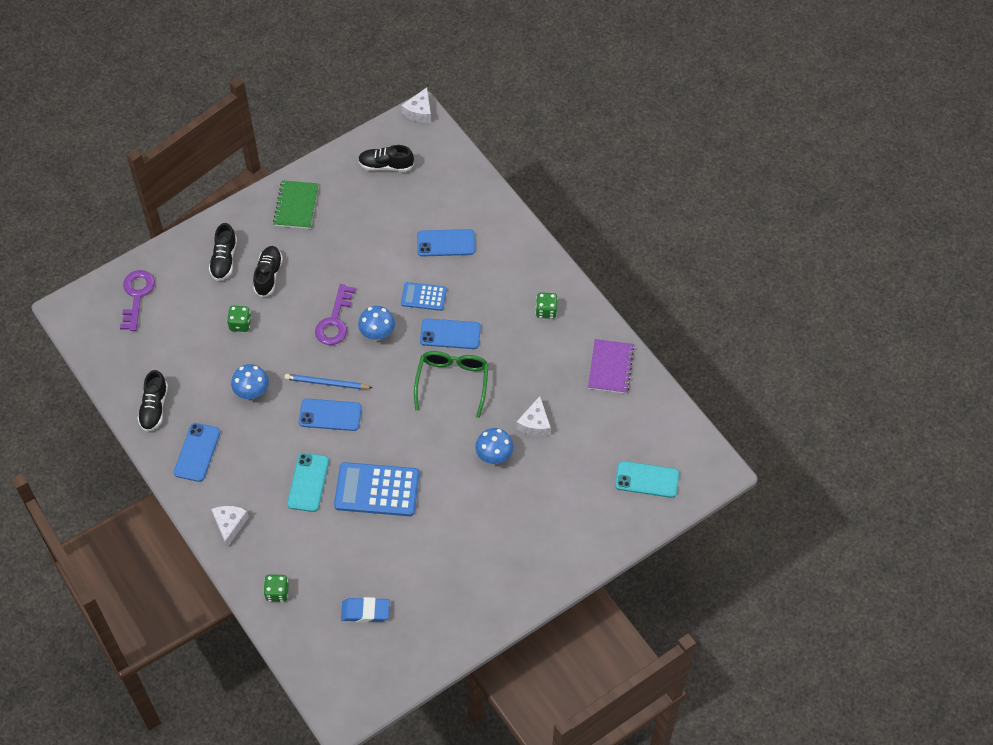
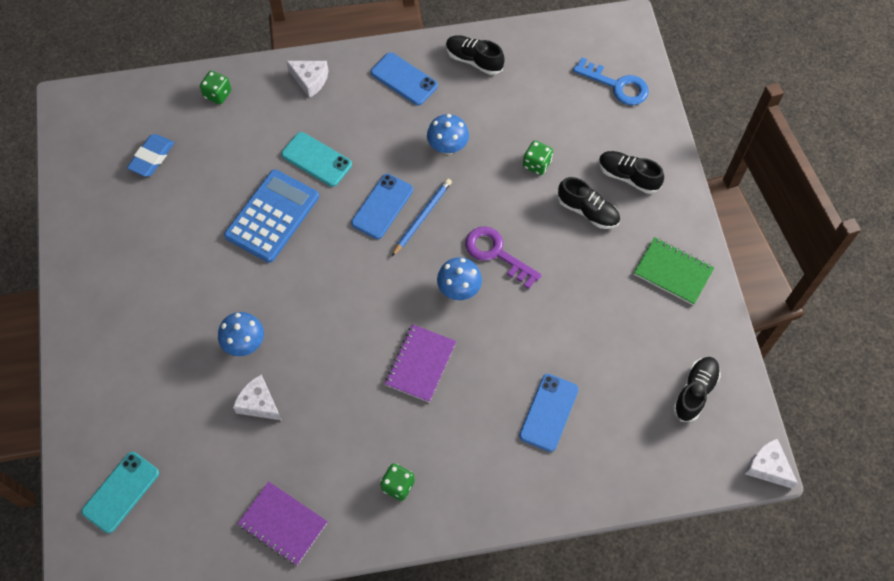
camera: 115 degrees right, 5 degrees up
(137, 296) = (616, 85): purple key -> blue key
(423, 296) = (484, 356): blue calculator -> none
(450, 334) = (420, 364): blue phone -> purple notebook
(452, 382) = (357, 339): green glasses -> none

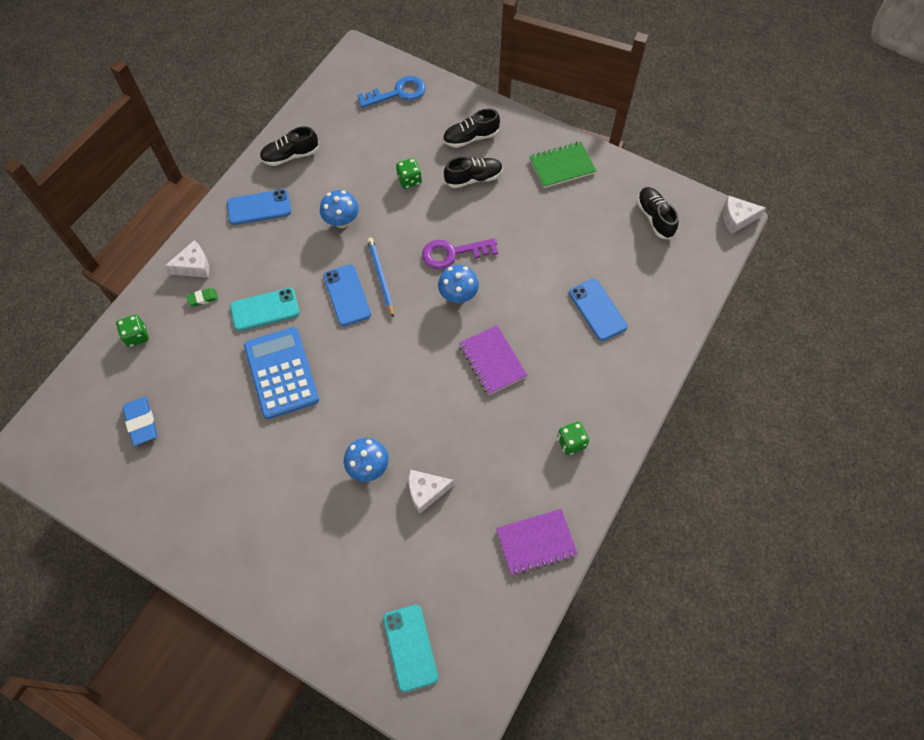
camera: 50 degrees left, 0 degrees up
(288, 110) = (203, 298): none -> green eraser

